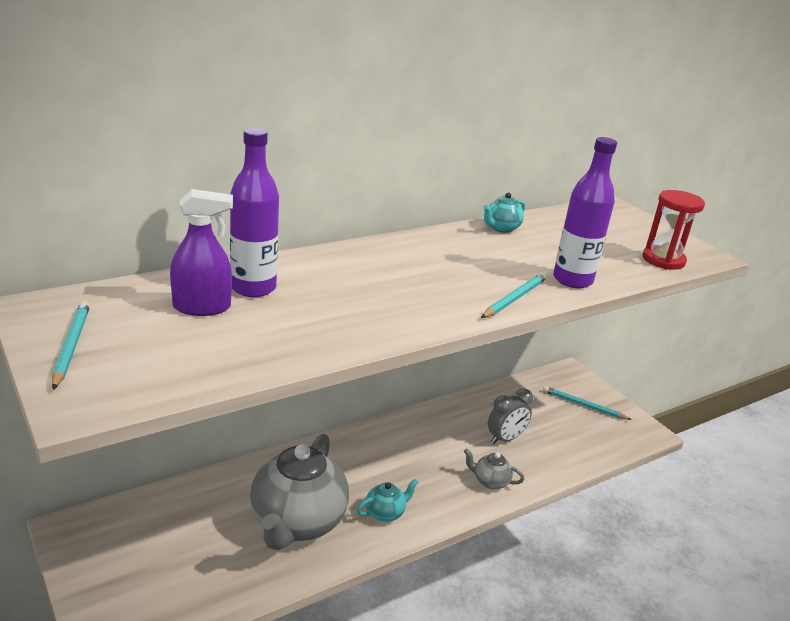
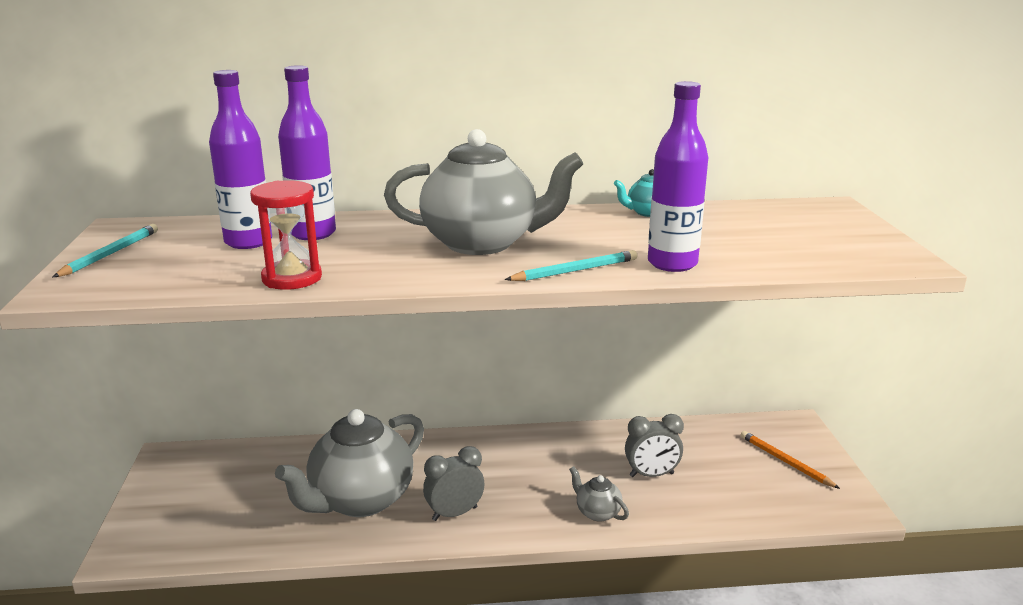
camera: 30 degrees right, 5 degrees down
(202, 307) = (248, 242): purple spray bottle -> purple bottle
(385, 513) = (454, 513): turquoise teapot -> grey clock
(413, 279) = (482, 243): none -> grey teapot
(584, 405) = (785, 462): turquoise pencil -> orange pencil
(663, 260) = (830, 259): red hourglass -> red hourglass (292, 278)

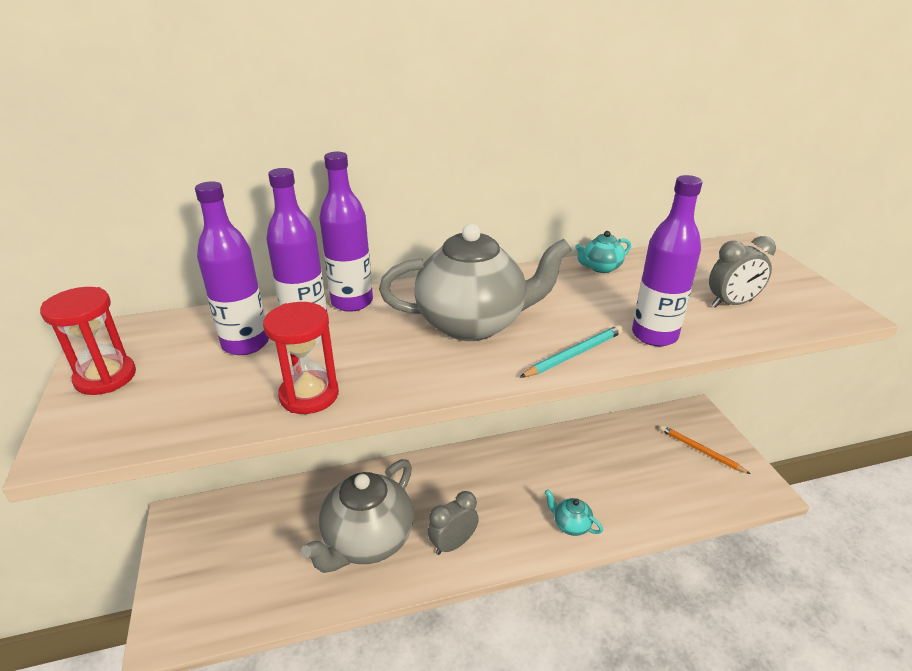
camera: 10 degrees left, 10 degrees up
(110, 254) = (105, 377): turquoise pencil -> red hourglass
(367, 221) = (352, 302): none -> purple bottle
(597, 512) = (571, 525): grey teapot -> turquoise teapot
(651, 475) = (602, 478): grey clock -> grey clock (731, 304)

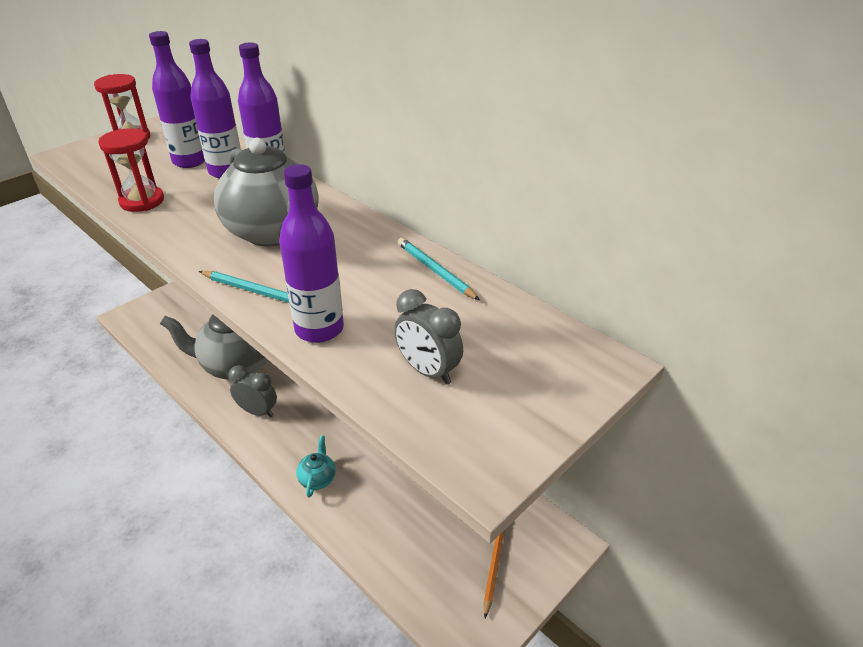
camera: 60 degrees right, 5 degrees up
(600, 268) = (435, 271): turquoise teapot -> turquoise pencil

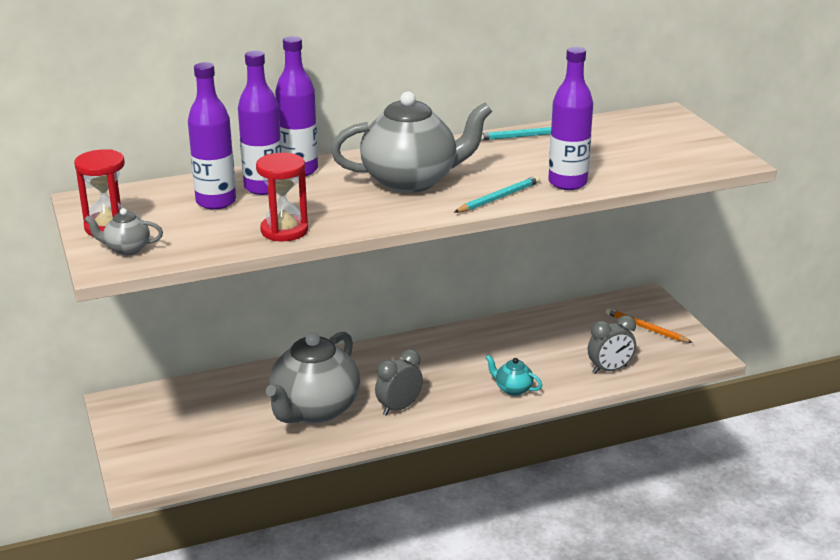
camera: 65 degrees left, 10 degrees down
(95, 153) = (127, 249): none -> grey teapot
(428, 371) = (639, 159): grey clock -> grey clock (609, 369)

